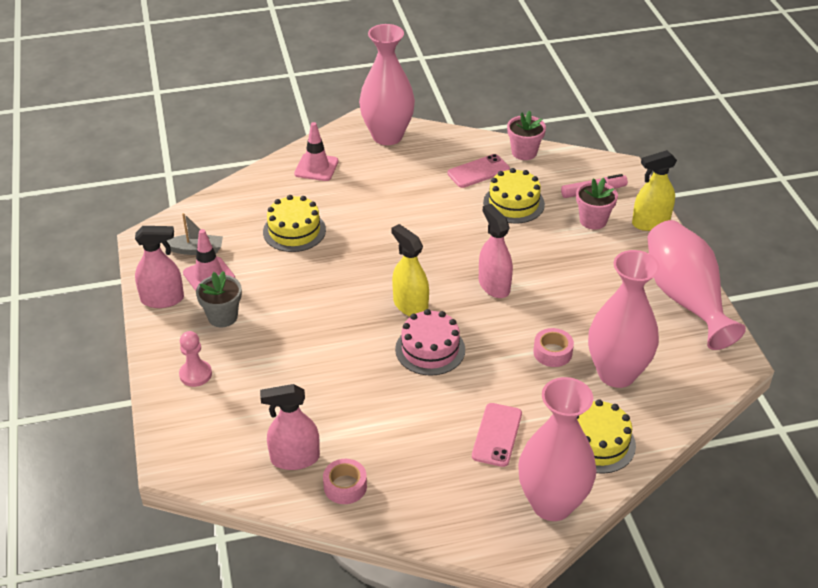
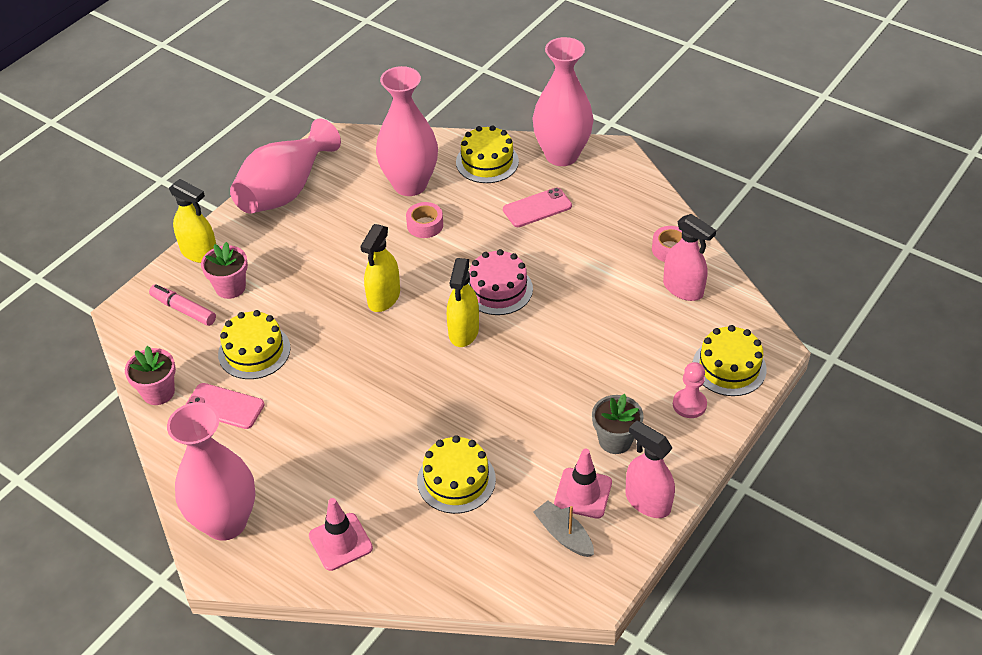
camera: 130 degrees left, 5 degrees up
(192, 422) = (729, 367): none -> yellow cake
(494, 285) = (384, 298): pink spray bottle -> yellow spray bottle

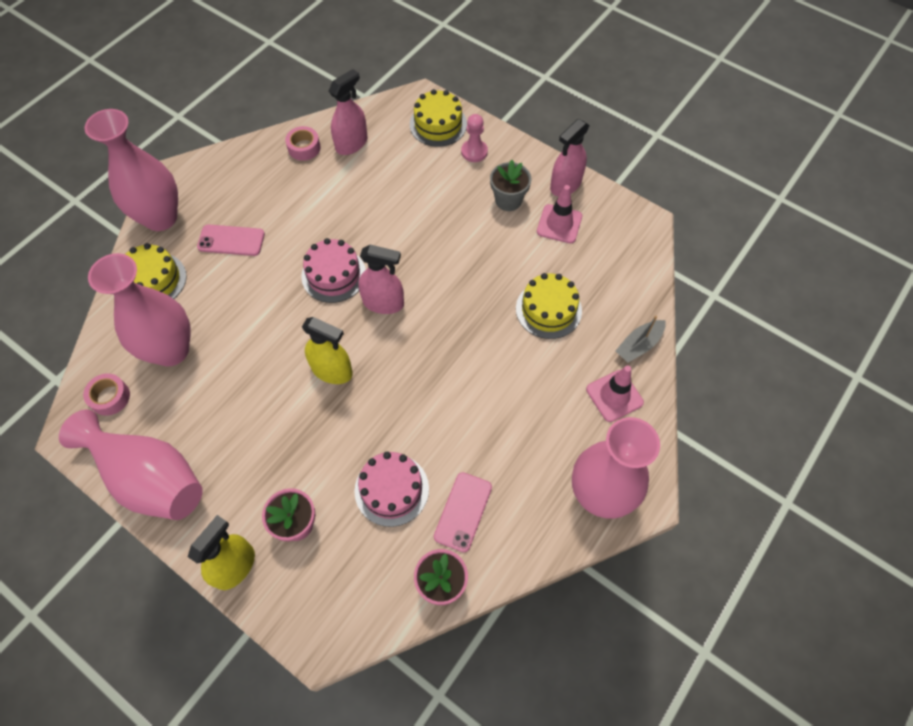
camera: 90 degrees left, 15 degrees up
(183, 309) = (323, 573): pink marker -> none
(254, 351) = (391, 489): yellow cake -> pink cake
(425, 225) = (235, 335): pink tape -> pink tape (110, 397)
(463, 331) = (383, 303): yellow spray bottle -> pink spray bottle
(537, 208) = (231, 240): pink phone -> pink phone turned 60 degrees counterclockwise
(563, 535) = (598, 238): grey boat -> grey boat (639, 345)

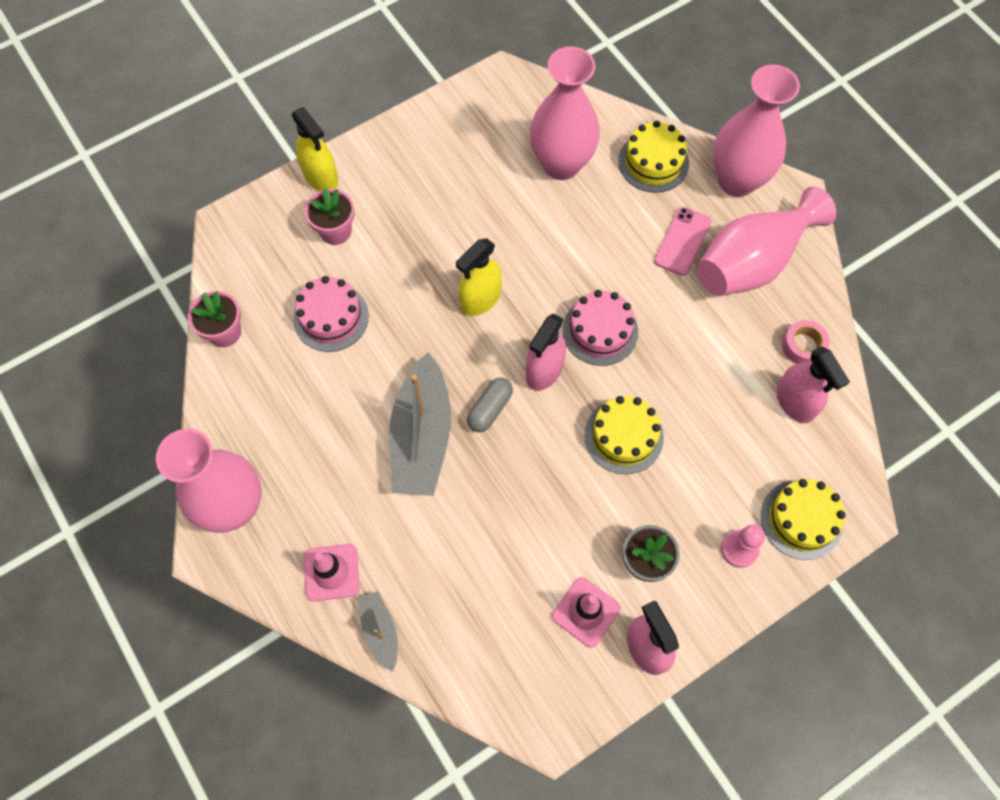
camera: 110 degrees right, 5 degrees up
(110, 397) = (528, 109): pink tape -> none
(149, 478) = (433, 127): pink vase -> pink vase (752, 261)
(431, 330) = (490, 409): none -> grey capsule
(463, 512) = (280, 372): pink phone -> none
(475, 371) = (422, 437): none -> grey boat
(548, 309) = (468, 546): yellow cake -> yellow cake (624, 436)

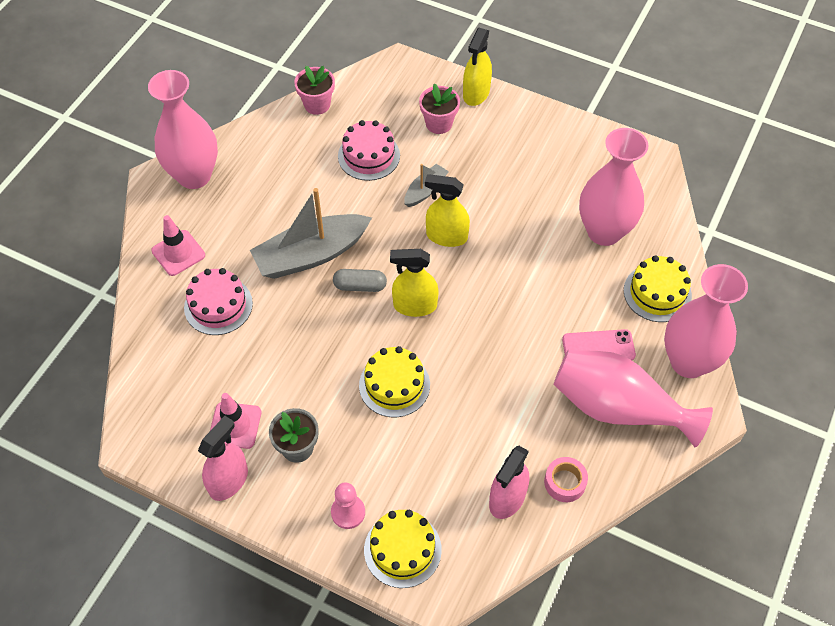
camera: 60 degrees right, 10 degrees down
(380, 631) = (151, 302): grey boat -> grey boat (425, 190)
(544, 370) = (415, 305): pink spray bottle -> yellow spray bottle
(600, 331) = (474, 327): pink cake -> pink cake (218, 305)

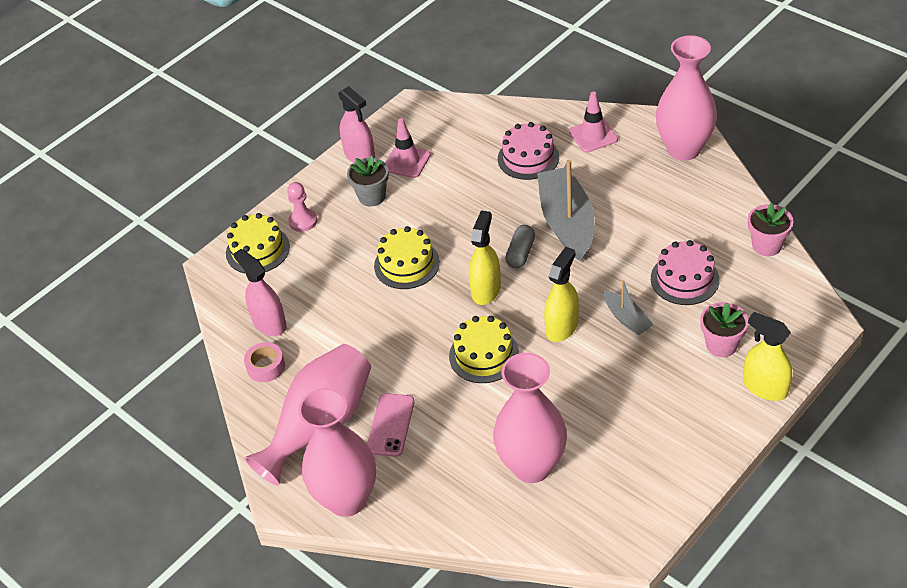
camera: 110 degrees right, 10 degrees down
(657, 293) = (437, 495): yellow cake -> yellow cake (484, 355)

